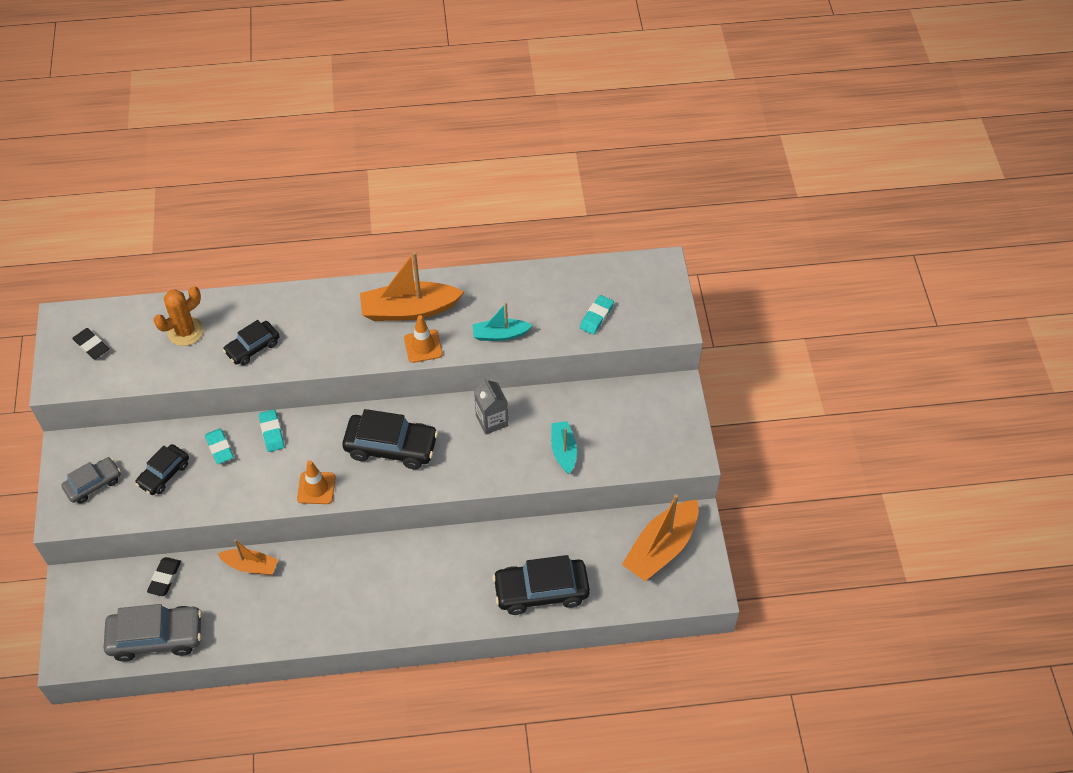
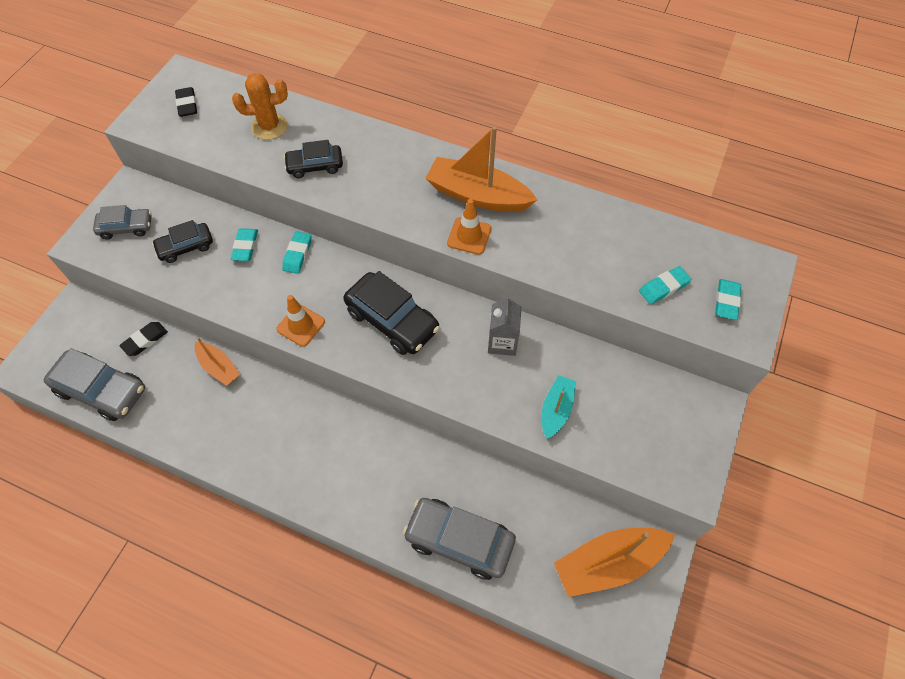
camera: 30 degrees right, 5 degrees up
(500, 334) = (552, 259): turquoise boat -> none
(541, 591) = (459, 541): black car -> grey car
(647, 306) = (726, 301): none -> turquoise eraser

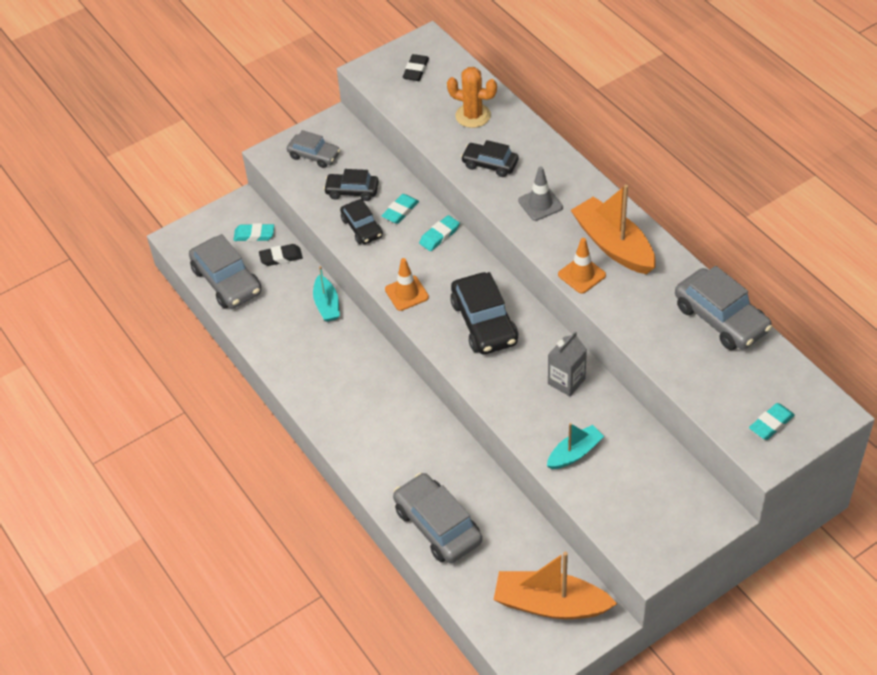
camera: 35 degrees right, 10 degrees down
(217, 279) = (362, 228): none -> black car
(219, 367) = (327, 304): orange boat -> turquoise boat
(386, 184) = (540, 204): none -> grey traffic cone
(615, 222) = (721, 318): none -> grey car
(663, 287) = (722, 388): turquoise eraser -> turquoise eraser (254, 235)

